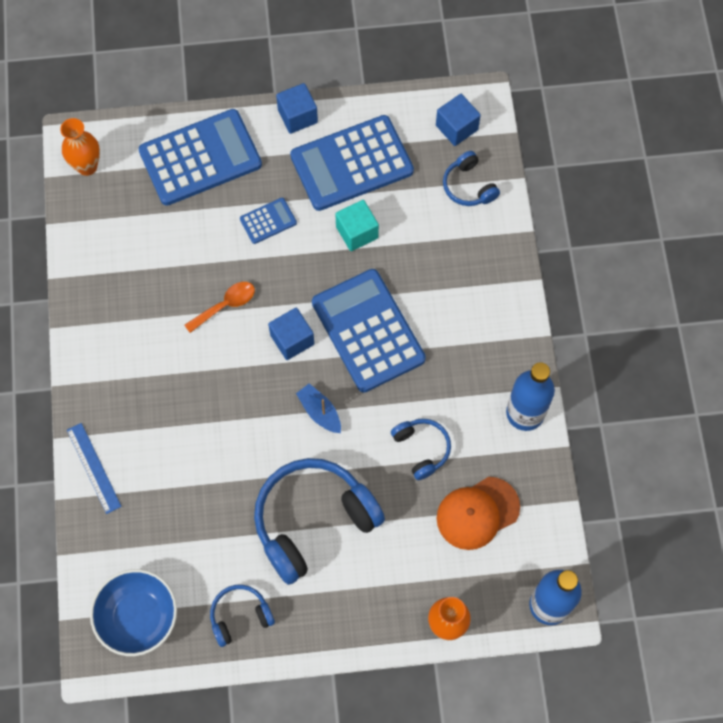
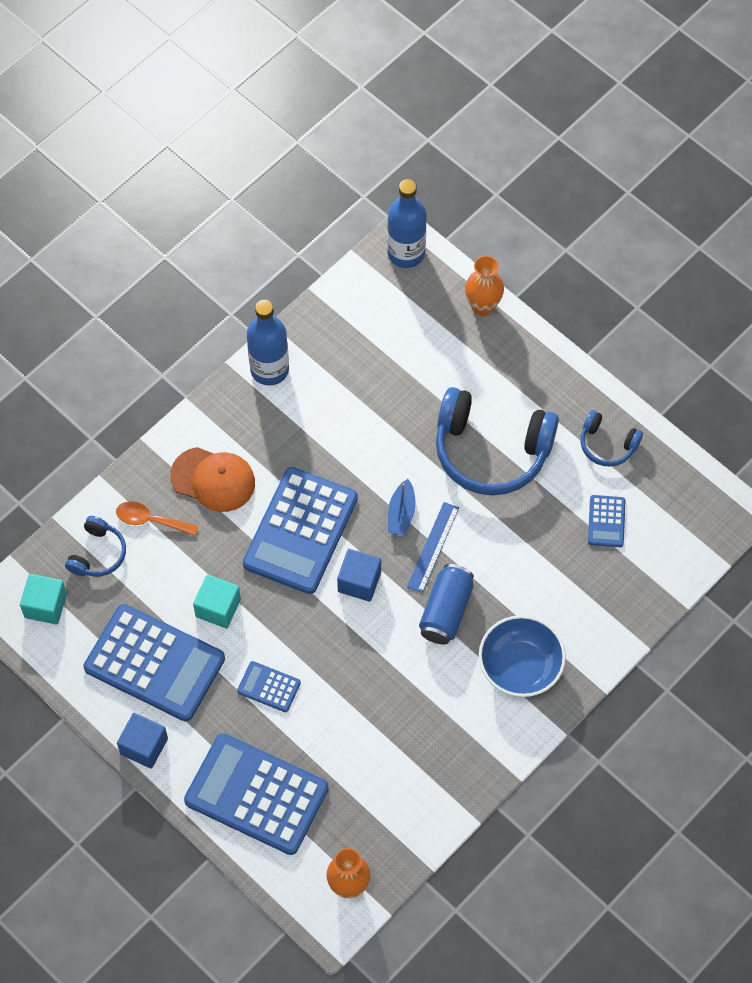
camera: 130 degrees left, 5 degrees down
(93, 468) = (599, 641): blue ruler -> blue ruler (433, 547)
(138, 617) = (675, 513): blue bowl -> blue bowl (520, 666)
(179, 557) = (606, 521): none -> blue calculator
(216, 380) = (446, 611): none -> blue can
(225, 305) = (375, 657): orange spoon -> orange spoon (151, 520)
(421, 449) = (365, 419): blue headphones -> none
(456, 127) = (45, 605): blue cube -> turquoise cube
(477, 513) = (380, 346): orange cap -> orange cap (213, 479)

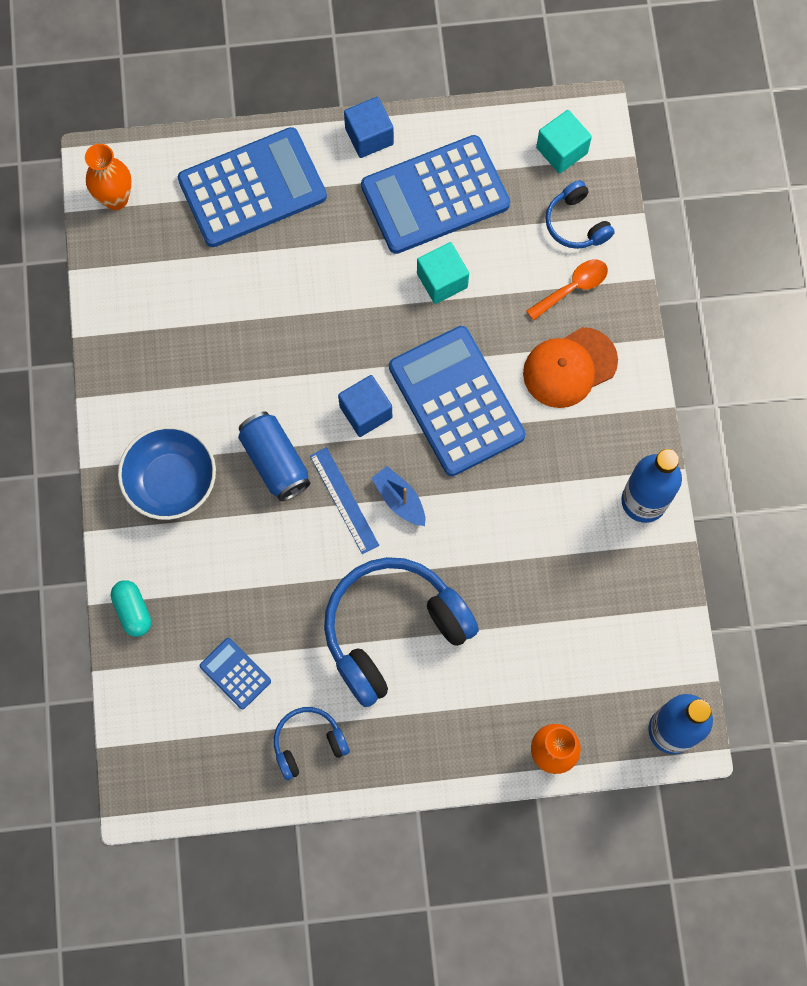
camera: 130 degrees right, 10 degrees up
(269, 687) = (335, 266): blue calculator -> none
(627, 616) = (133, 611): none -> turquoise capsule

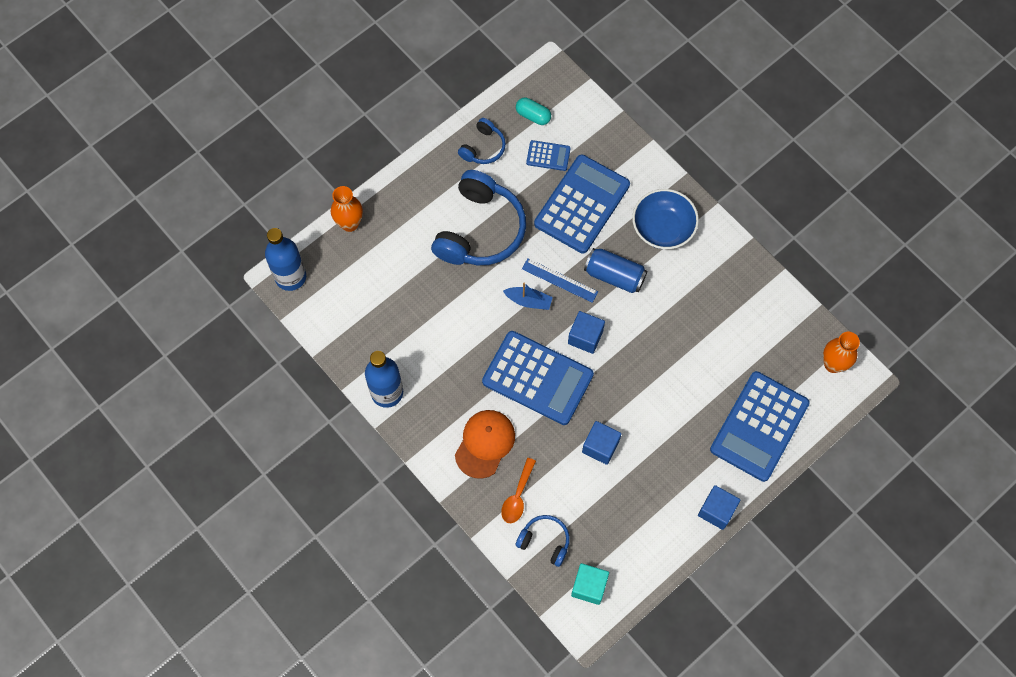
camera: 145 degrees right, 5 degrees down
(133, 611) = (627, 151): turquoise capsule -> turquoise capsule (533, 116)
(435, 195) = (646, 499): blue calculator -> blue calculator (582, 204)
(442, 280) = (600, 446): turquoise cube -> blue cube

